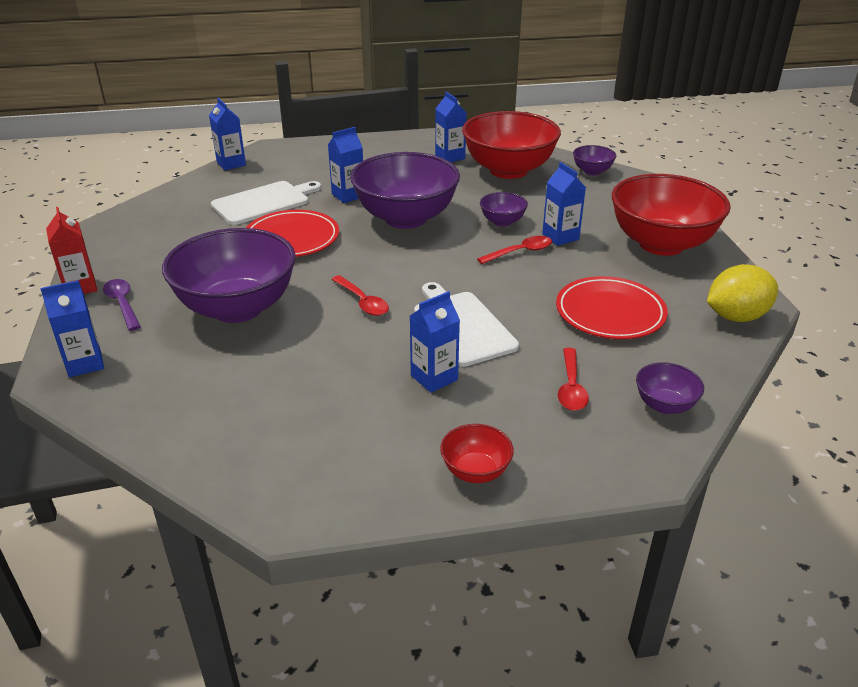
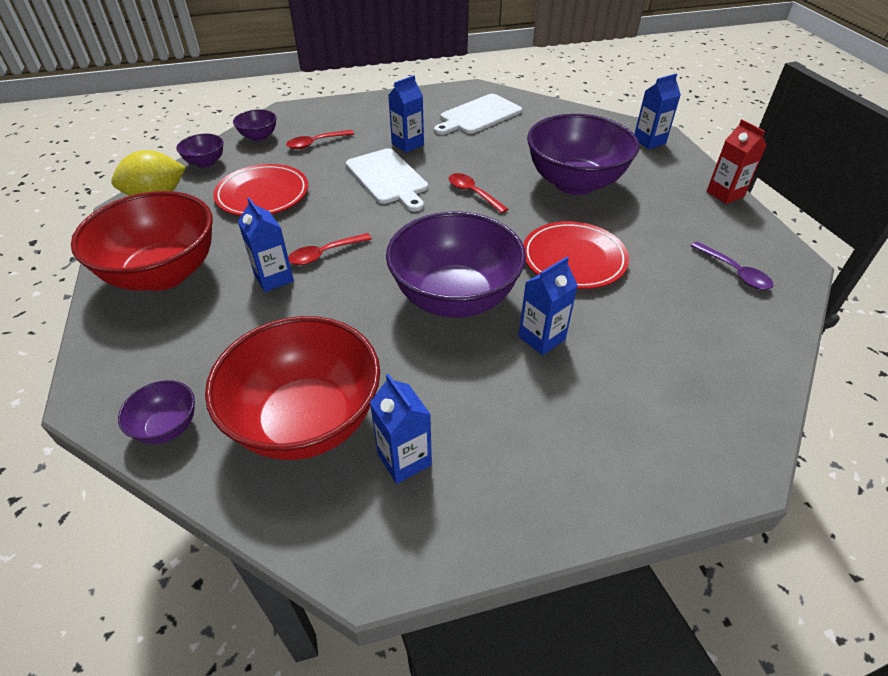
camera: 175 degrees right, 10 degrees up
(122, 304) = (671, 182): purple spoon -> purple spoon (735, 272)
(231, 164) = (763, 408): blue carton -> none
(264, 202) = (645, 317): white cutting board -> white cutting board (478, 115)
(475, 471) = (382, 105): red bowl -> none
(502, 222) = (336, 299): purple bowl -> purple bowl (205, 163)
(571, 387) = (315, 143): red spoon -> red spoon turned 120 degrees counterclockwise

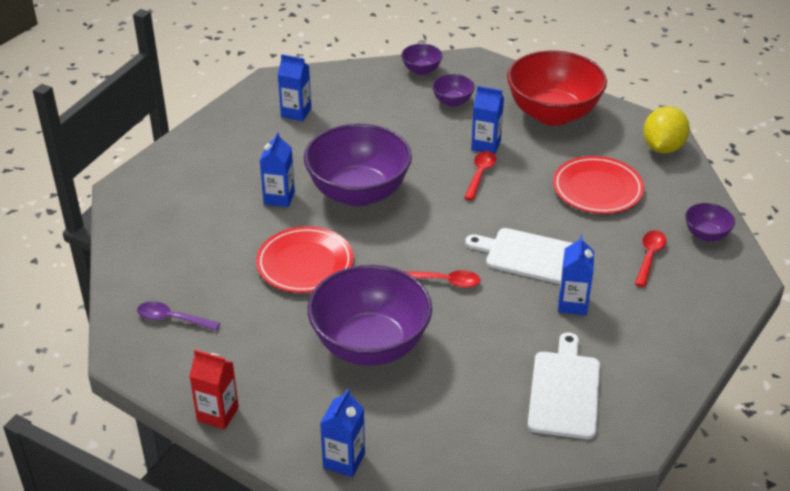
camera: 140 degrees right, 5 degrees down
(205, 163) = (691, 188): purple bowl -> purple bowl (452, 101)
(306, 421) = (361, 102): red bowl -> none

